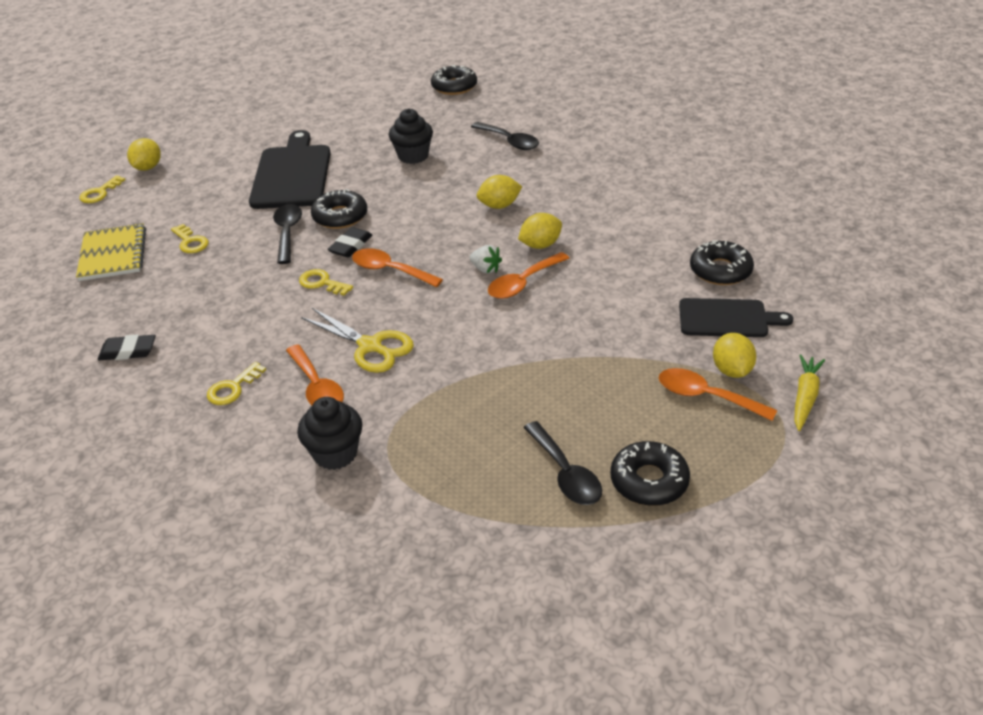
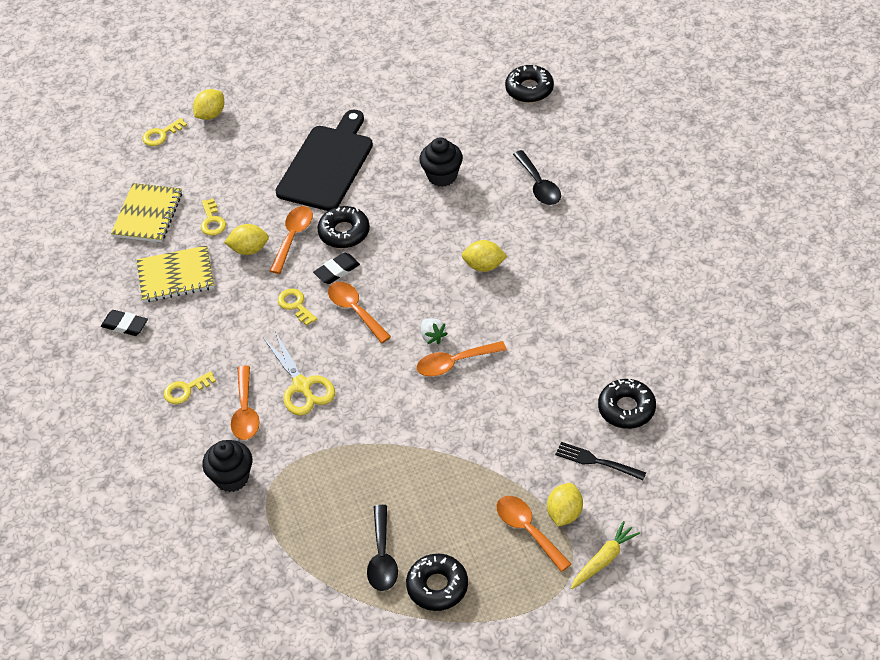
camera: 25 degrees right, 10 degrees up
(170, 294) = (176, 276): none -> yellow notebook
(287, 233) = (293, 237): black spoon -> orange spoon
(540, 245) = (492, 325): yellow lemon -> yellow lemon (249, 249)
(727, 318) = (596, 461): black cutting board -> black fork

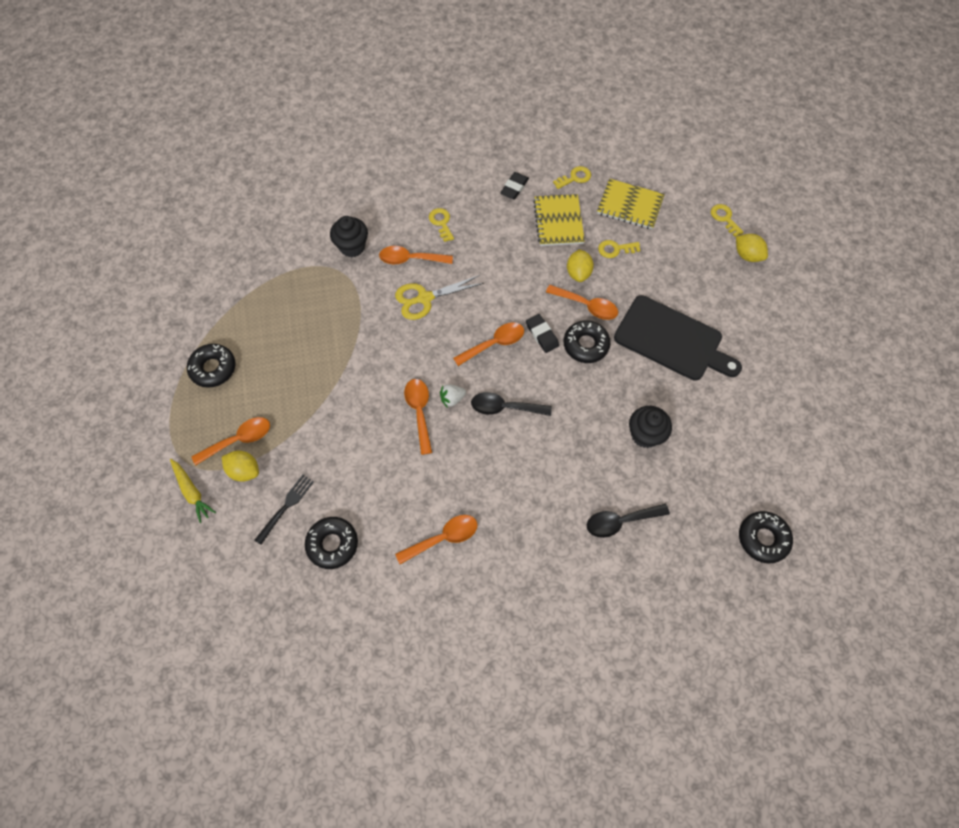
camera: 95 degrees right, 15 degrees up
(295, 305) = (510, 301): yellow key -> yellow key (575, 177)
(382, 557) = (251, 335): black spoon -> black spoon (505, 407)
(484, 266) = (524, 453): yellow lemon -> none
(593, 317) = (443, 538): none -> orange spoon

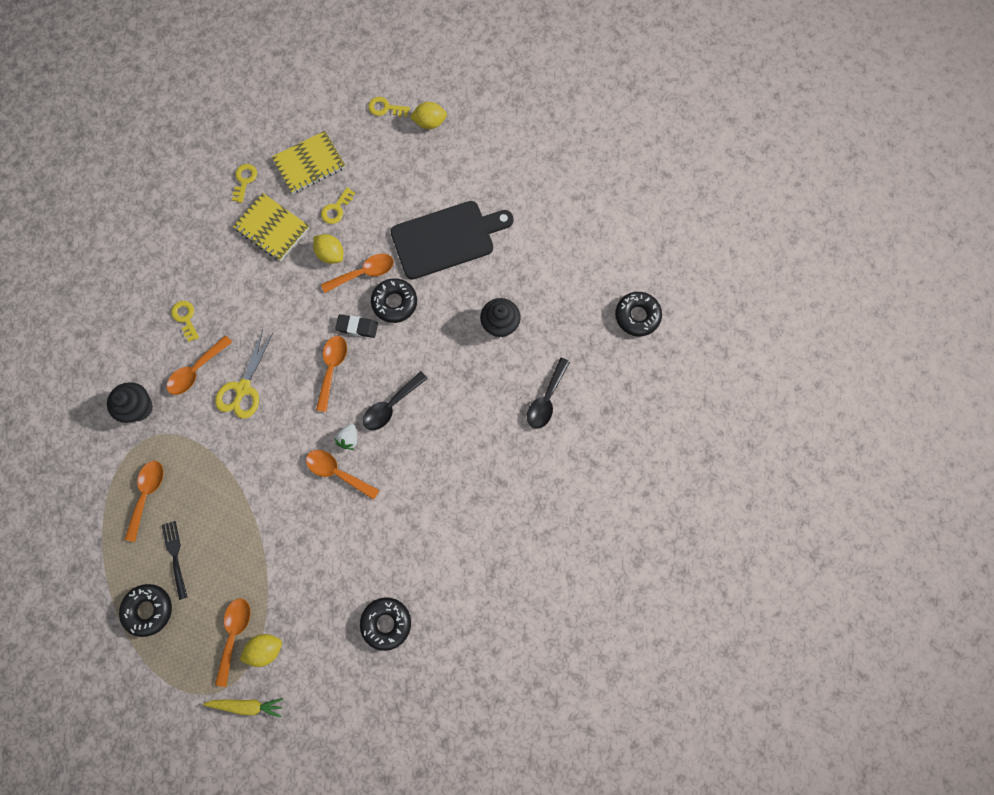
camera: 50 degrees left, 10 degrees up
(286, 506) = (325, 637): black fork -> black fork (175, 556)
(441, 223) = (185, 318): yellow key -> yellow key turned 45 degrees clockwise
(443, 538) = (452, 536): orange spoon -> orange spoon (147, 495)
(514, 187) = (208, 234): black eraser -> none

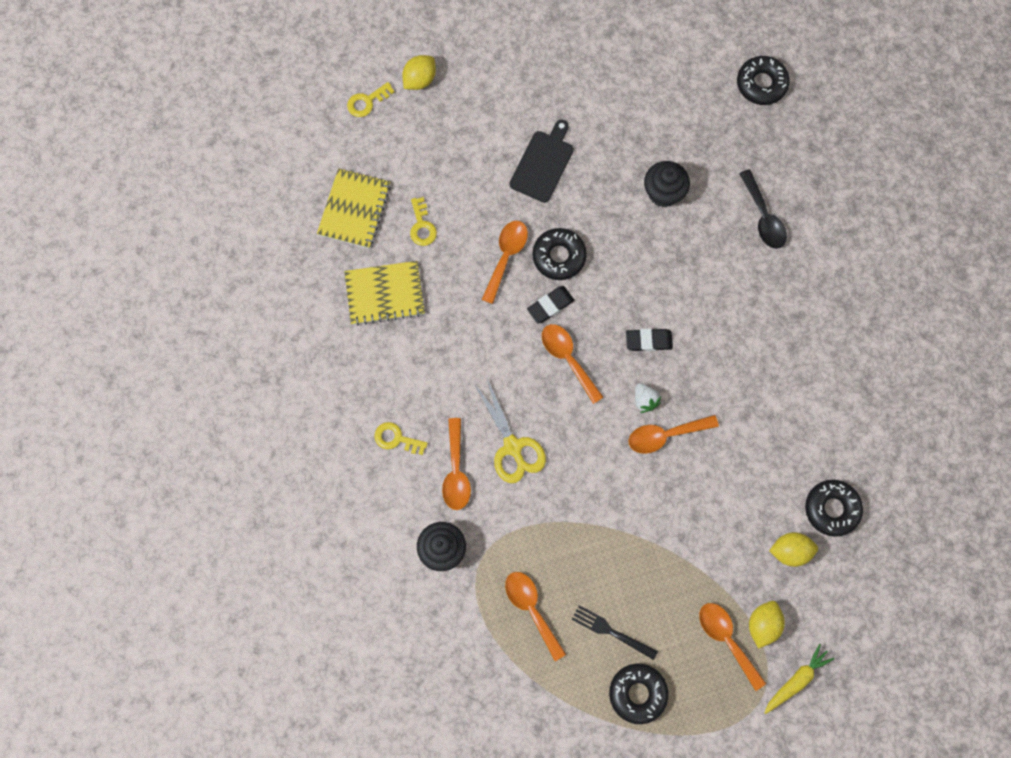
camera: 45 degrees left, 0 degrees up
(244, 180) = (313, 276): yellow key -> none
(331, 254) = (460, 268): yellow lemon -> yellow lemon (790, 551)
(391, 405) = (648, 341): black spoon -> black eraser
(447, 238) = (543, 163): black cutting board -> black cutting board, size x0.62

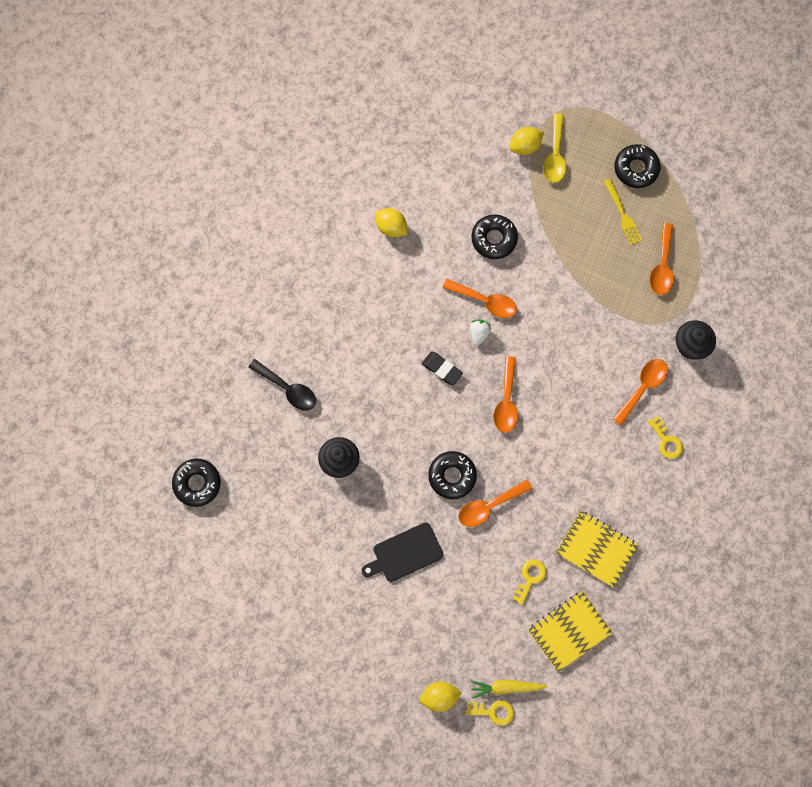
camera: 140 degrees left, 0 degrees up
(512, 447) = (592, 373): yellow scissors -> none
(550, 305) = (487, 446): black eraser -> none
(611, 631) = (622, 214): black fork -> yellow fork
(727, 640) = (555, 155): orange spoon -> yellow spoon
(763, 217) = (287, 389): black spoon -> black spoon turned 105 degrees clockwise
(790, 551) = (469, 172): yellow lemon -> yellow lemon (391, 227)
(796, 680) = (533, 102): yellow carrot -> yellow carrot (506, 687)
(831, 509) = (421, 175): black donut -> black donut (494, 239)

